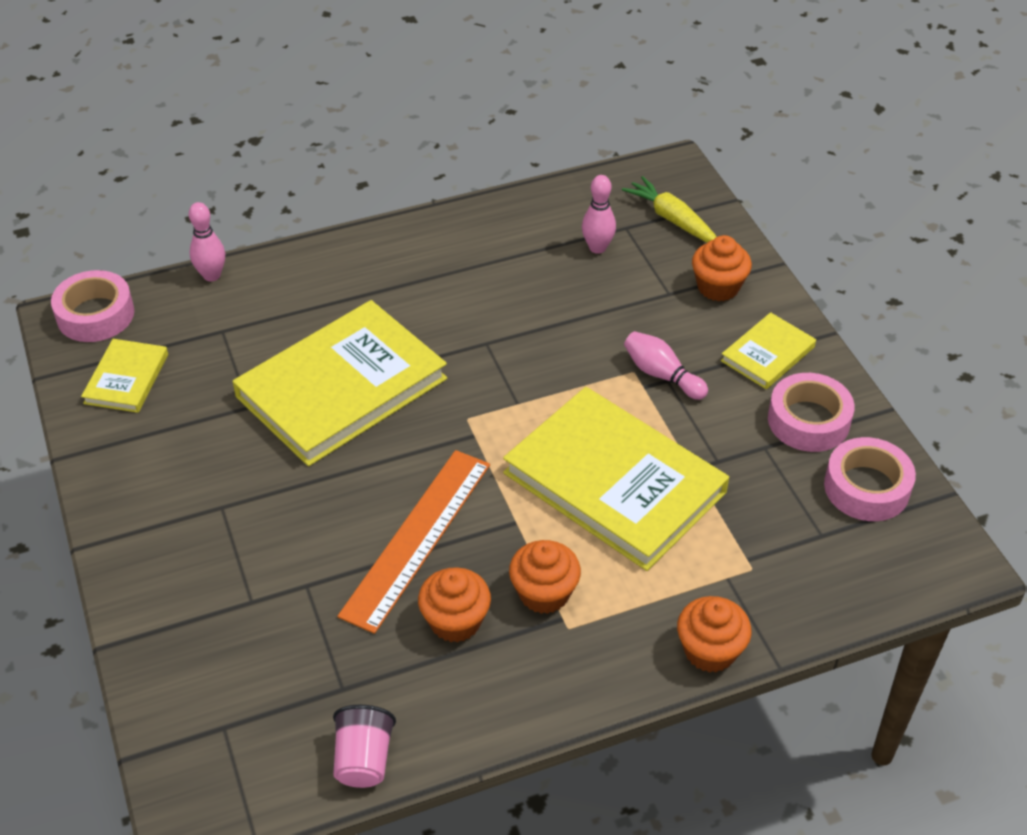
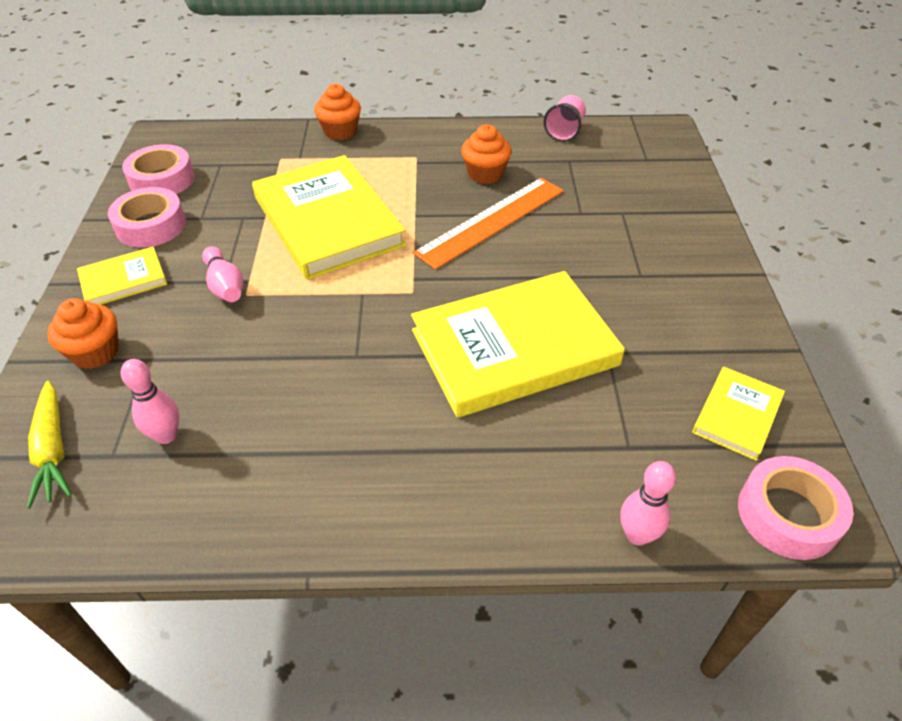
camera: 160 degrees left, 0 degrees up
(544, 593) = (420, 175): orange cupcake -> none

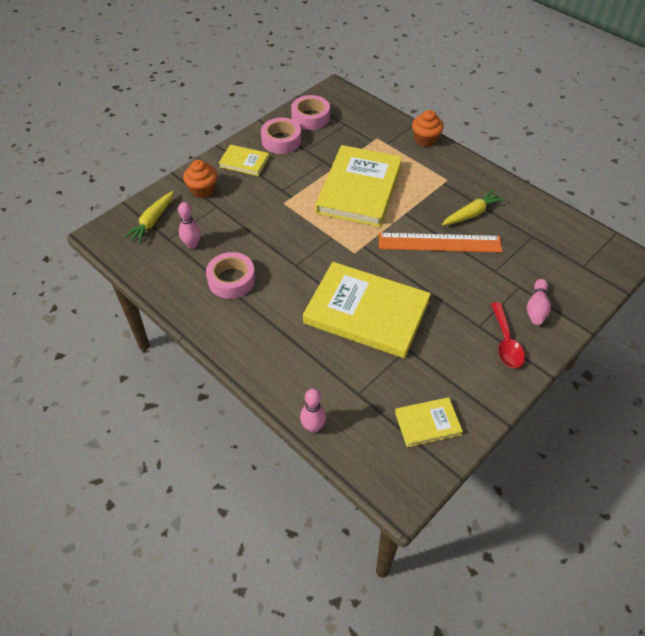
camera: 45 degrees right, 5 degrees up
(225, 285) = (280, 192): pink bowling pin -> pink bowling pin (536, 308)
(485, 174) = (472, 214): orange cupcake -> yellow carrot
(564, 131) = (555, 216): pink cup -> none
(684, 272) = (506, 342): none -> red spoon
(788, 514) = (387, 477): pink tape -> pink tape (231, 280)

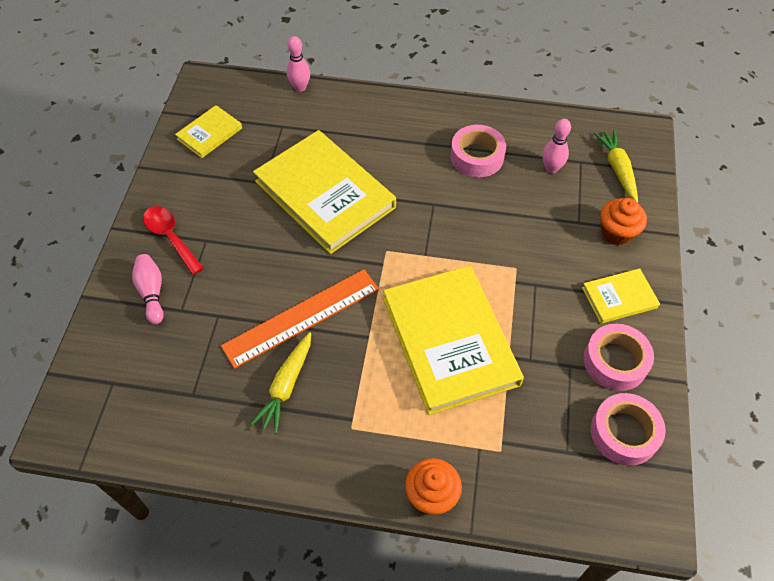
camera: 145 degrees right, 5 degrees up
(366, 313) = (325, 194): yellow book -> yellow book turned 60 degrees clockwise

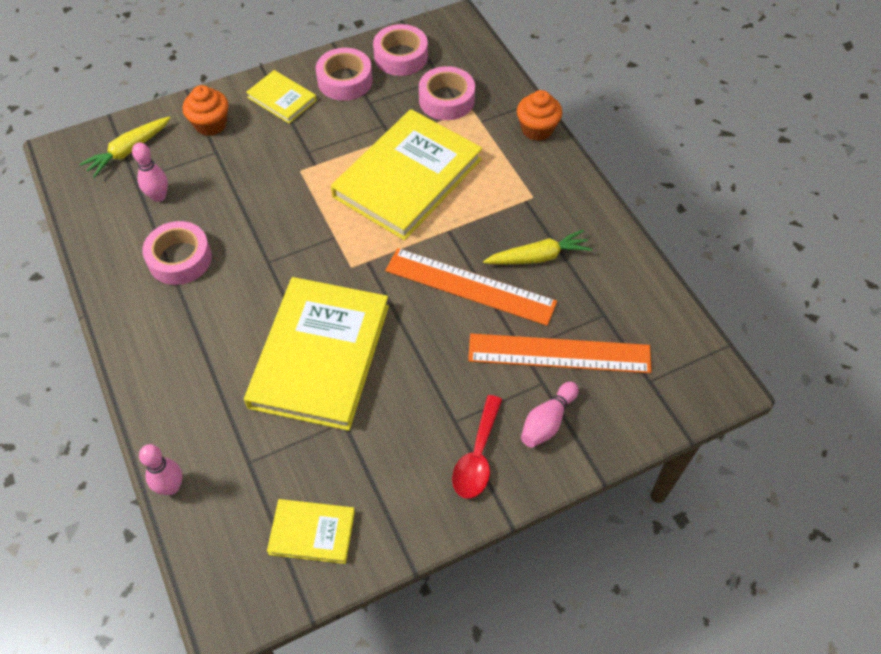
camera: 125 degrees left, 0 degrees up
(191, 337) = (559, 353): none -> orange ruler
(530, 436) = (446, 100): none -> pink tape

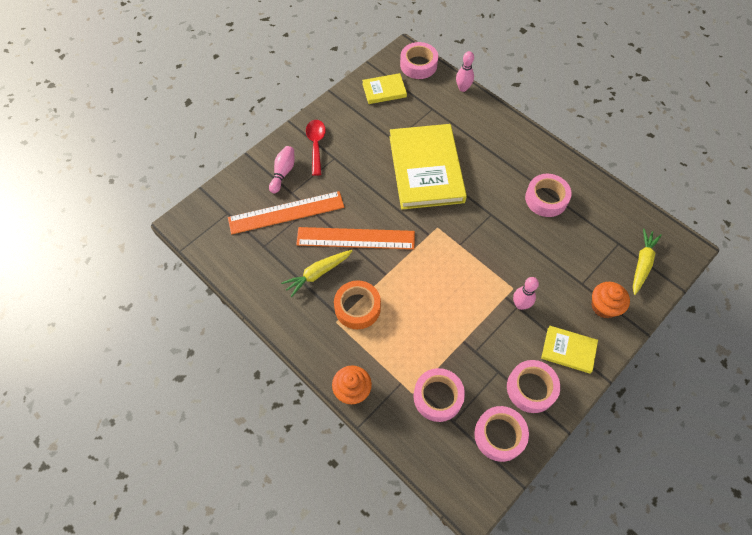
camera: 160 degrees right, 5 degrees up
(159, 196) = (593, 236): pink bowling pin -> pink bowling pin (520, 304)
(218, 572) = (418, 65): none -> pink tape
(407, 178) = (433, 308): yellow book -> none
(500, 204) = (357, 307): none -> orange tape

